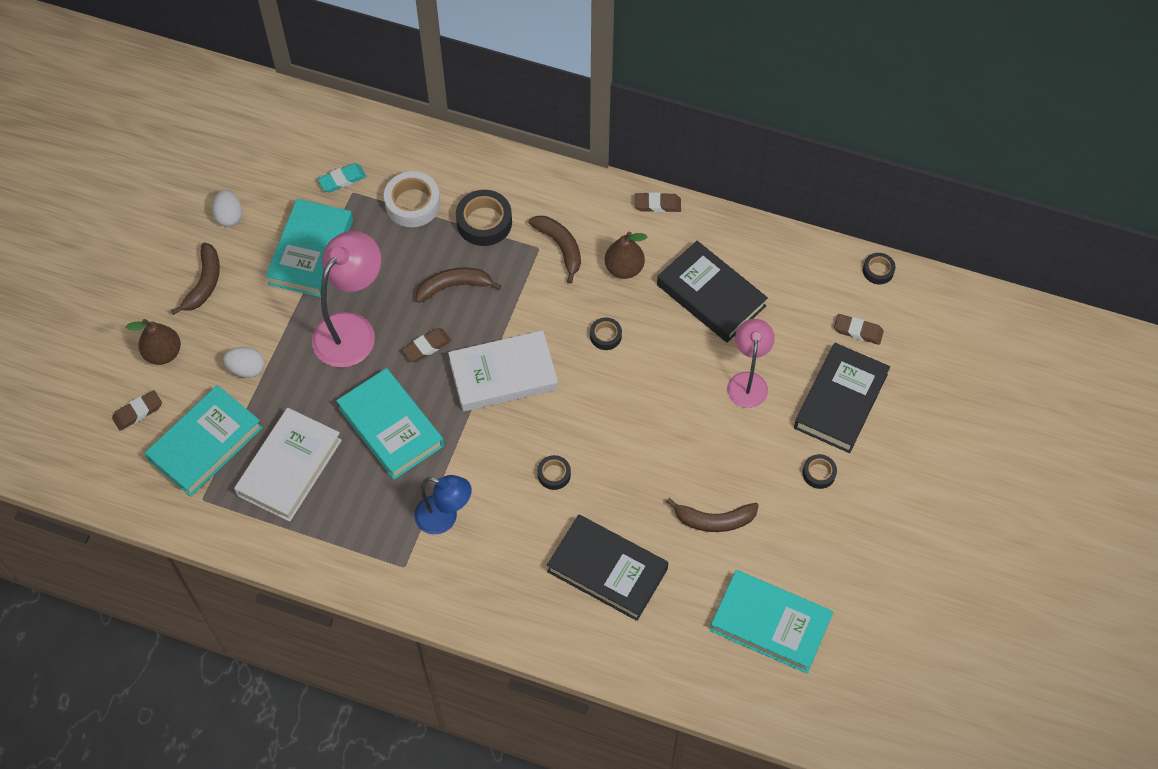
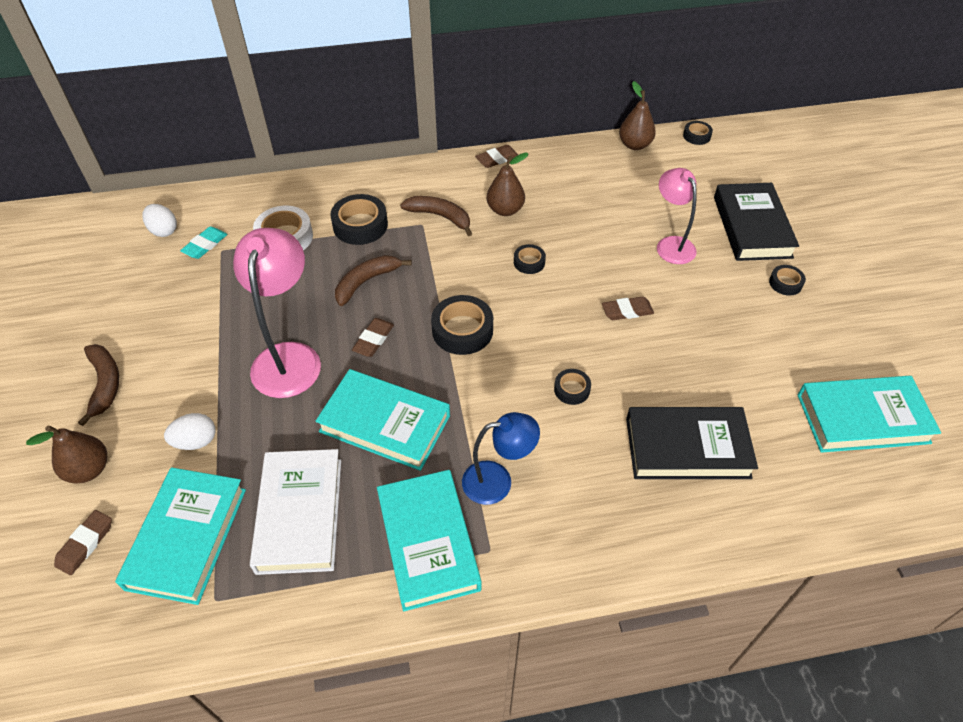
camera: 30 degrees left, 10 degrees down
(229, 216) = (103, 317): white egg -> white egg (164, 230)
(311, 252) = (207, 312): turquoise book -> turquoise book (428, 542)
(503, 375) = (462, 330): white book -> black tape
(711, 295) = (590, 200): black book -> none
(714, 520) = (739, 358): brown banana -> none
(805, 251) = (634, 145): none -> brown pear
(858, 331) = (719, 177): brown eraser -> brown eraser (627, 311)

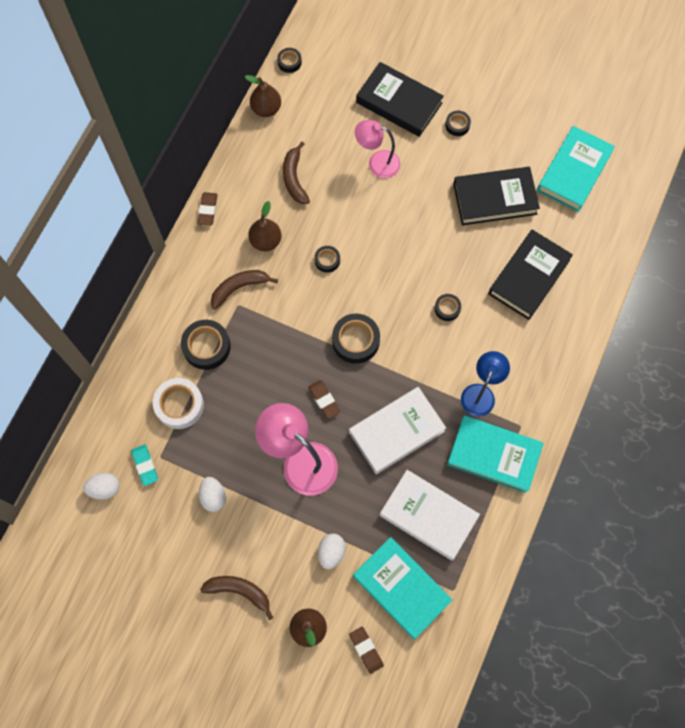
camera: 55 degrees left, 20 degrees up
(203, 309) = (213, 496): none -> white egg
(366, 282) = (267, 375): brown banana -> brown banana (294, 178)
(385, 423) = (396, 432): turquoise book -> white book
(627, 311) = (412, 232): brown eraser -> none
(743, 361) = (495, 199): none -> black book

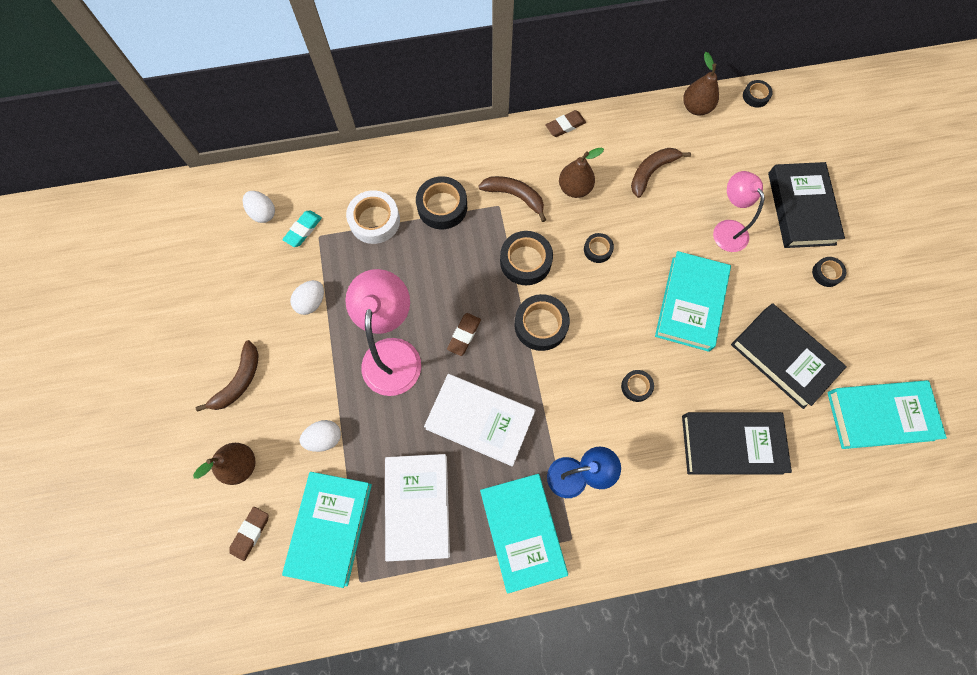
camera: 55 degrees right, 0 degrees up
(239, 591) = (239, 381): brown banana -> brown banana turned 45 degrees clockwise
(298, 317) = (525, 261): none -> black tape
(414, 228) = (690, 303): none -> turquoise book

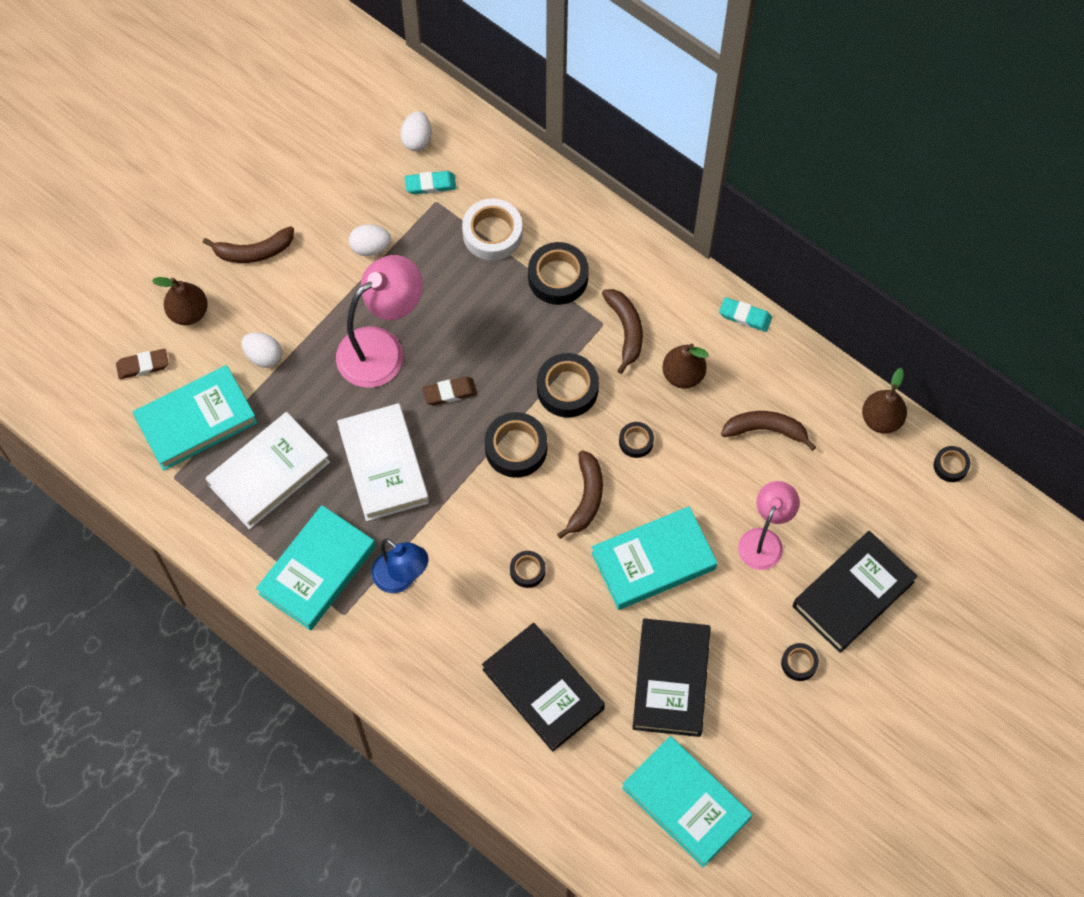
camera: 50 degrees right, 5 degrees down
(565, 126) = (745, 316): brown eraser -> turquoise eraser
(612, 309) = (586, 497): none -> brown banana

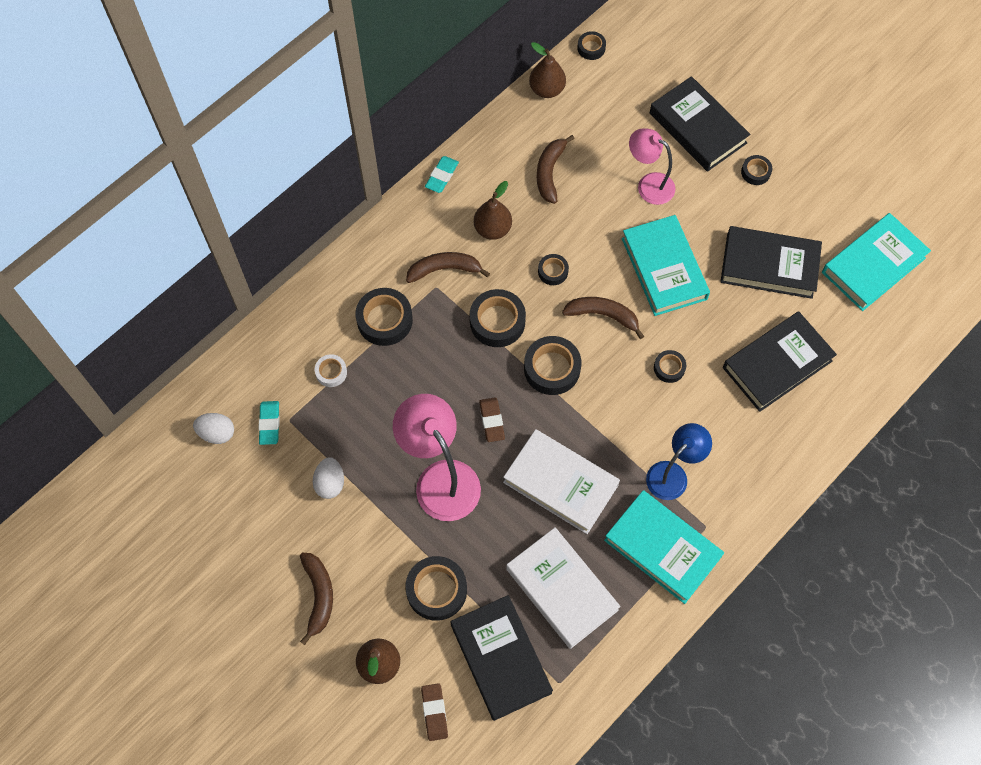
camera: 85 degrees left, 0 degrees up
(196, 421) = (501, 658): turquoise book -> black book
(263, 356) = (436, 590): white egg -> black tape
(383, 465) = (560, 484): white book -> white book turned 45 degrees clockwise
(492, 233) = (331, 372): white tape -> white tape, size x0.55

